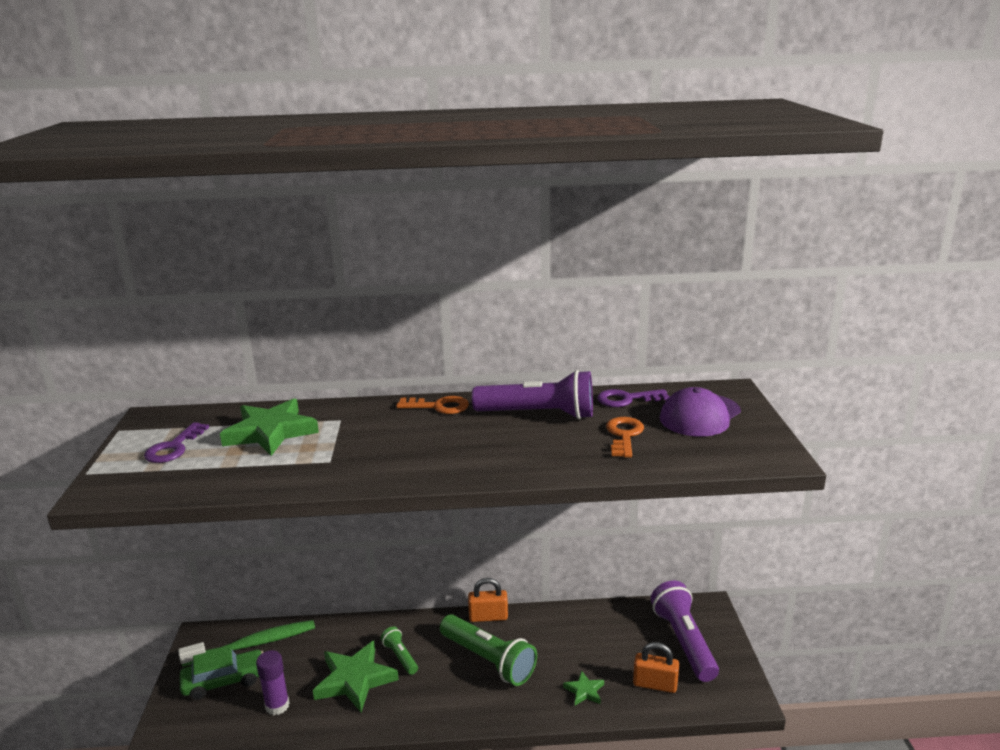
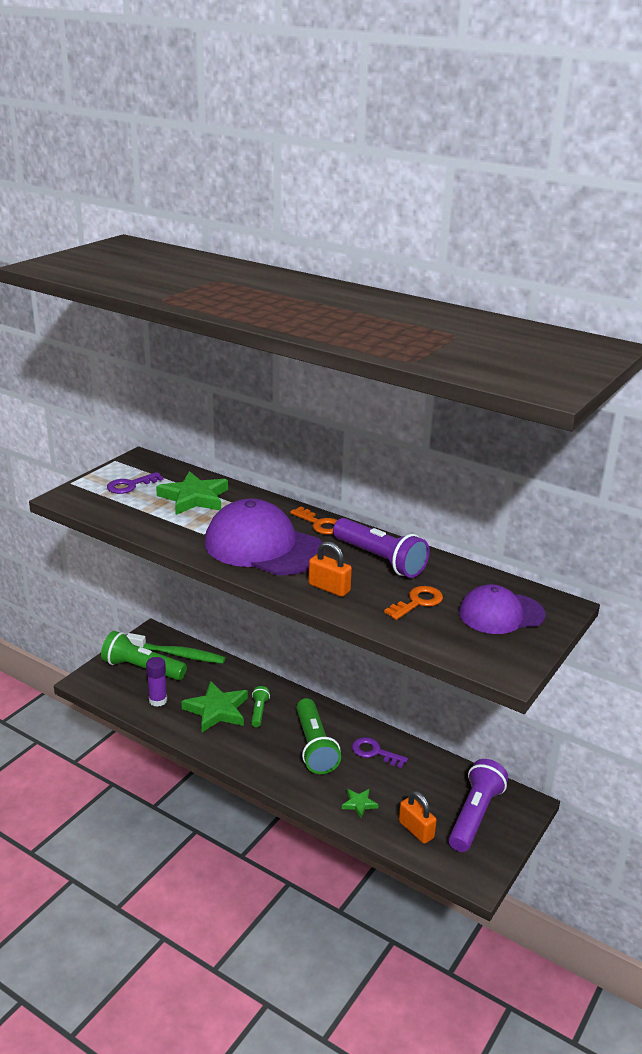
camera: 35 degrees right, 5 degrees up
(224, 681) = (142, 668): green car -> green flashlight
(412, 448) = (263, 546): none -> purple cap
(488, 617) = (345, 717): orange padlock -> orange padlock (329, 588)
(627, 399) = (463, 576): purple key -> purple key (374, 752)

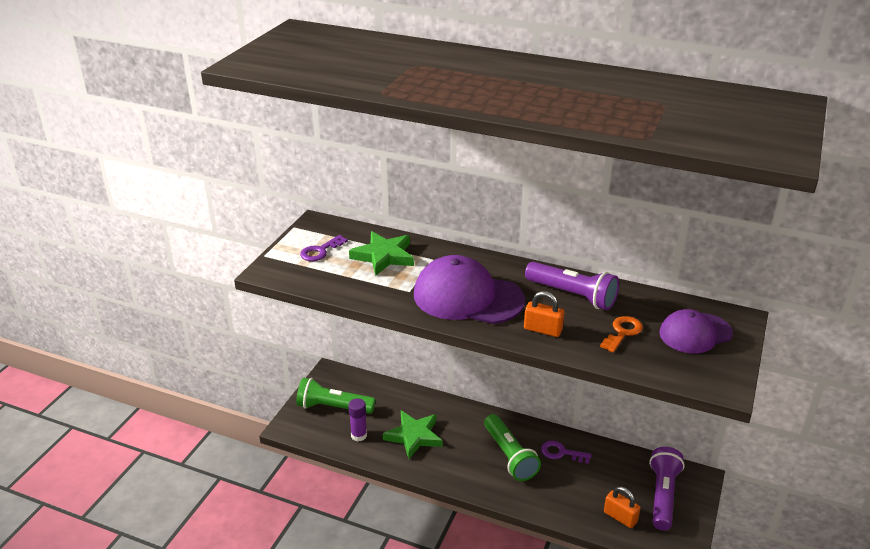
camera: 10 degrees left, 5 degrees up
(178, 654) = (360, 388): green toothbrush -> none
(259, 711) = (450, 431): green flashlight -> none
(320, 524) = (505, 267): orange key -> none
(359, 804) = (565, 502): green star -> none

